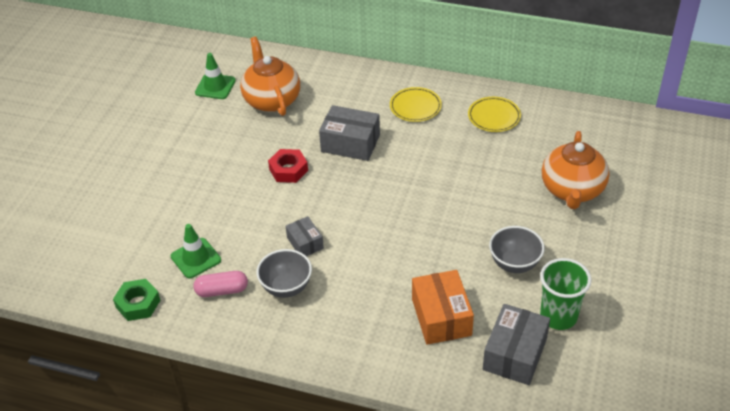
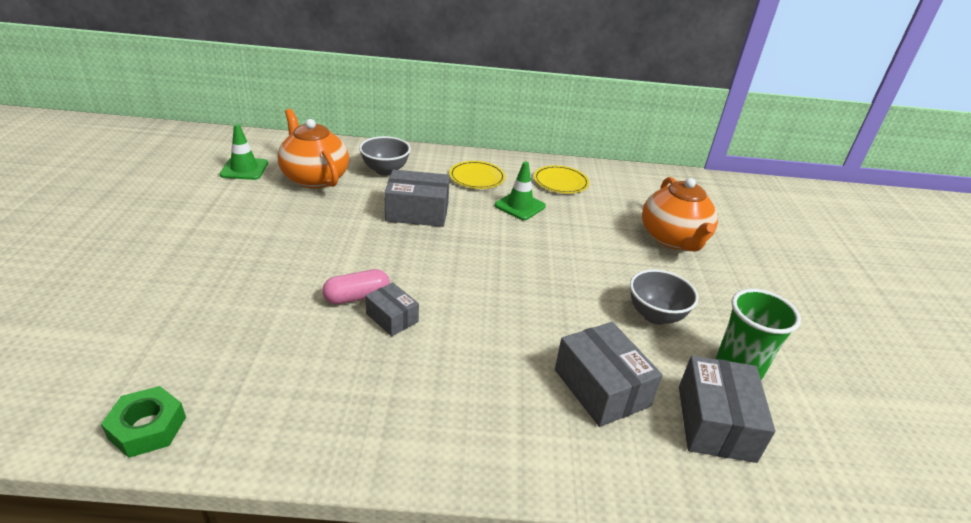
camera: 20 degrees left, 10 degrees down
(196, 258) = (239, 352): green traffic cone -> green traffic cone (520, 206)
(222, 290) = (285, 391): pink capsule -> pink capsule (357, 297)
(286, 287) = (380, 375): grey bowl -> grey bowl (385, 170)
(288, 170) = (350, 241): red nut -> none
(441, 317) = (601, 388): orange box -> grey box

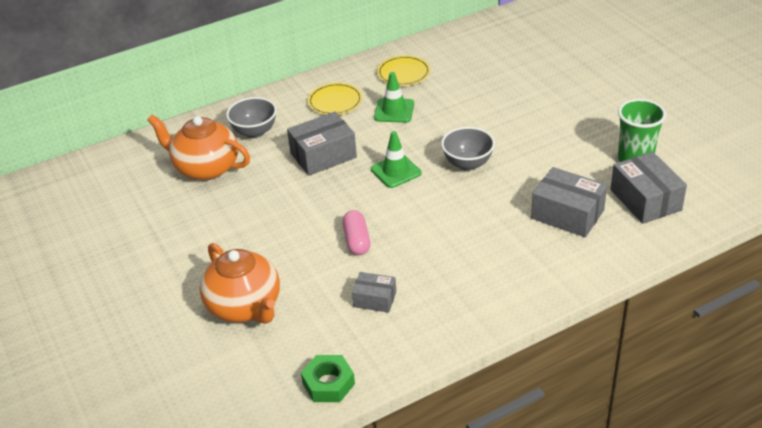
camera: 25 degrees left, 5 degrees up
(244, 169) = (135, 190): green traffic cone -> green traffic cone (396, 171)
(357, 297) = (357, 241): pink capsule -> pink capsule turned 45 degrees counterclockwise
(392, 318) = (397, 241): grey box -> grey box (375, 299)
(655, 315) = (561, 150): grey bowl -> grey bowl (467, 164)
(673, 239) = (526, 84): orange teapot -> orange teapot (245, 306)

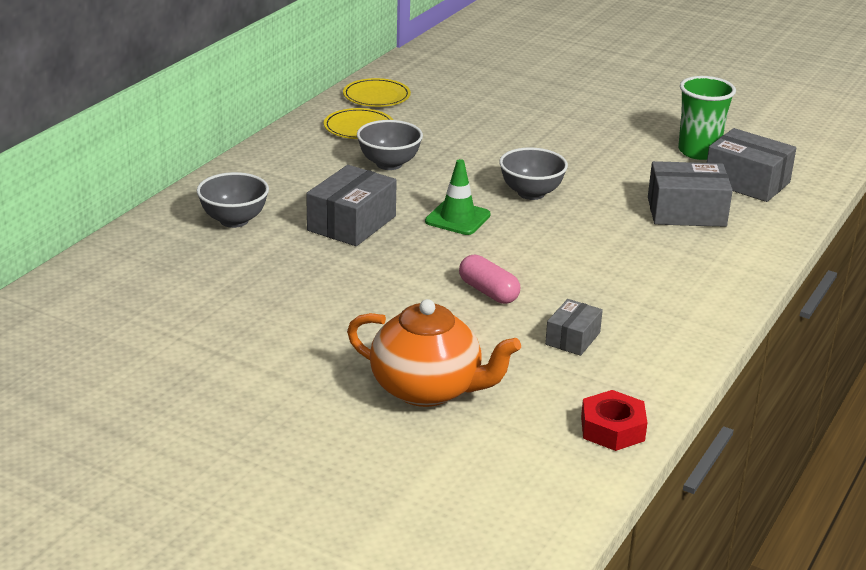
camera: 35 degrees left, 10 degrees down
(205, 168) = (210, 270): orange teapot -> none
(328, 383) = (612, 429): green nut -> red nut
(335, 101) = (305, 170): yellow plate -> yellow plate (376, 96)
(375, 299) = (572, 338): grey box -> grey box turned 45 degrees counterclockwise
(394, 111) = (389, 164): green traffic cone -> grey bowl

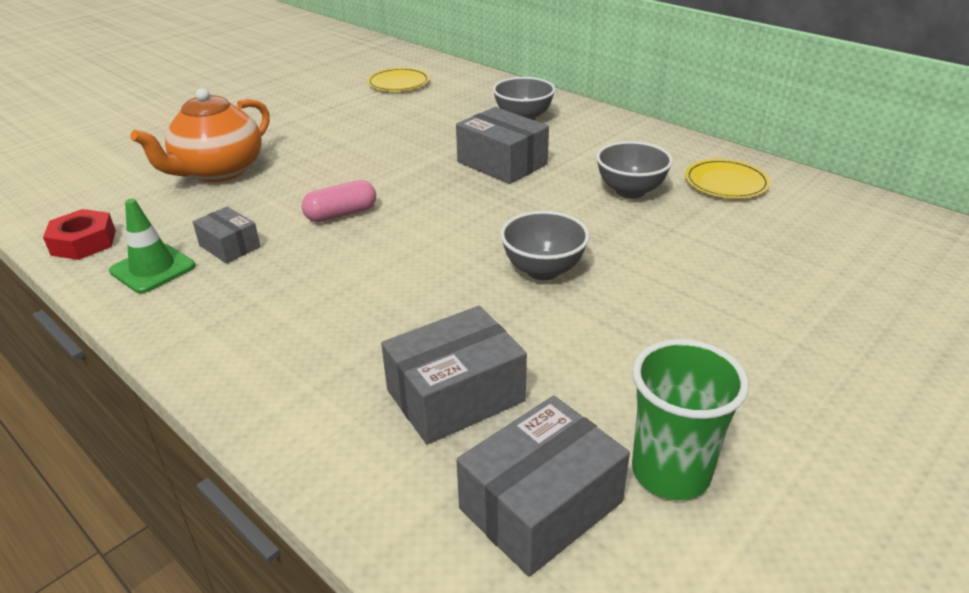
camera: 105 degrees right, 5 degrees up
(376, 96) = (822, 200): yellow plate -> yellow plate (398, 83)
(457, 218) = (495, 216): green traffic cone -> green traffic cone (153, 269)
(686, 212) = (455, 395): grey box -> grey box turned 45 degrees clockwise

